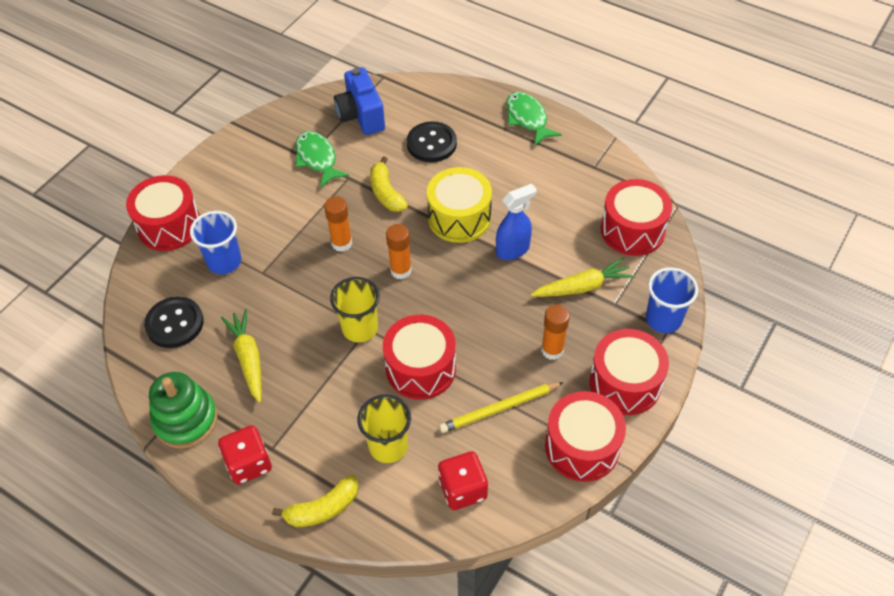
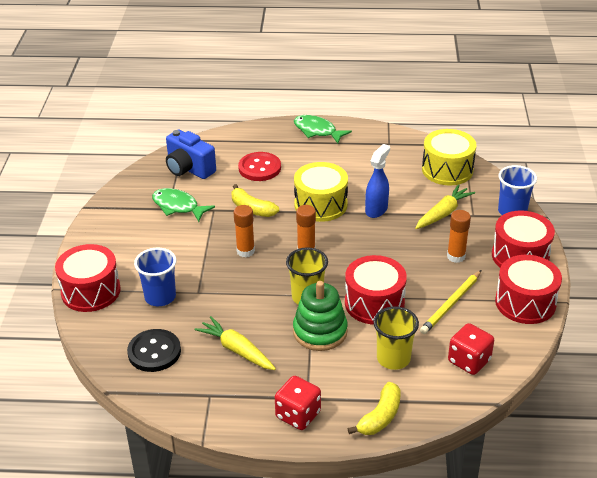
camera: 30 degrees left, 15 degrees down
(186, 420) = (221, 409): green stacking toy -> green stacking toy (320, 331)
(431, 143) = (259, 168): black button -> red button
(632, 230) = (447, 170): red drum -> yellow drum

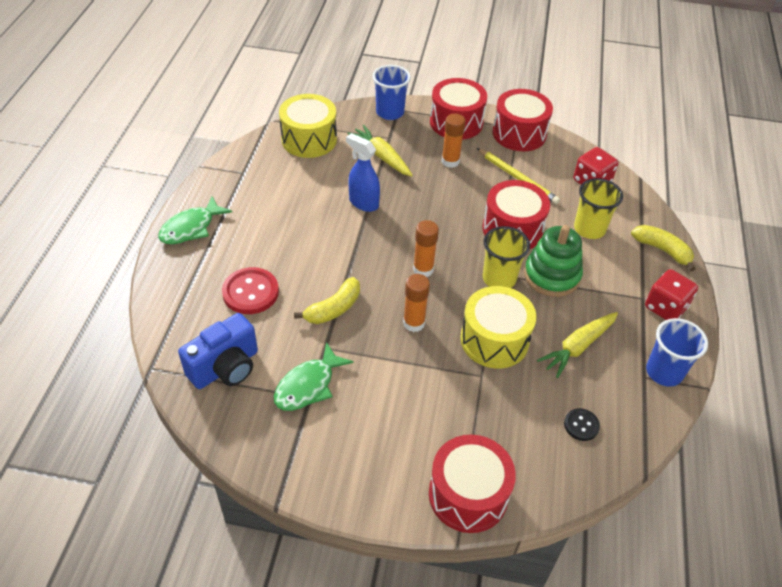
camera: 85 degrees left, 10 degrees up
(154, 352) = (581, 425): black button -> black button, size x0.56
(160, 297) = (486, 415): blue cup -> blue cup (664, 372)
(320, 204) = (342, 246): yellow drum -> yellow drum (494, 340)

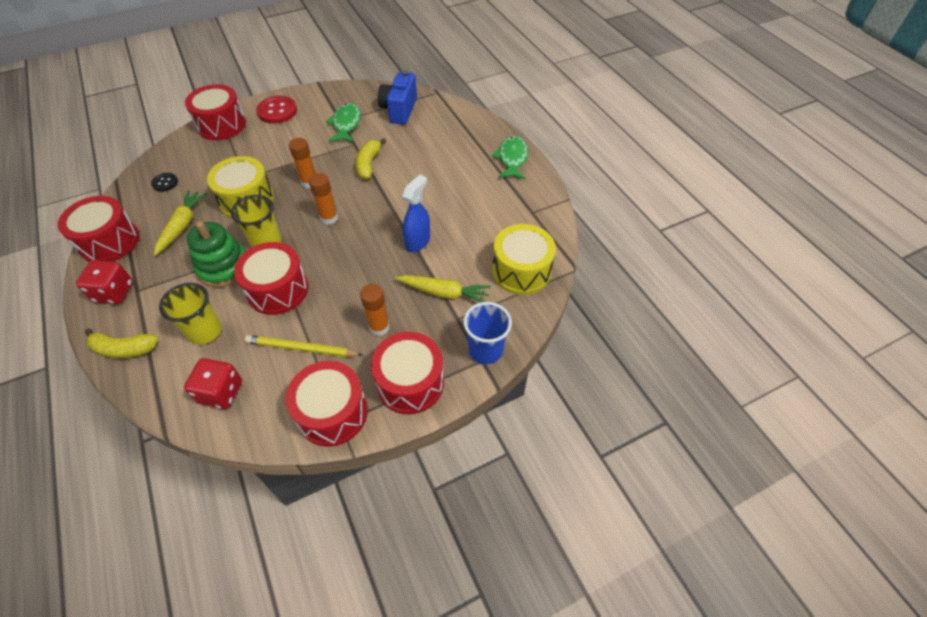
camera: 145 degrees right, 5 degrees up
(250, 292) = (429, 146): red button -> red button (277, 111)
(363, 203) = (418, 241): blue spray bottle -> blue spray bottle turned 60 degrees counterclockwise
(664, 372) = (109, 241): blue cup -> red drum

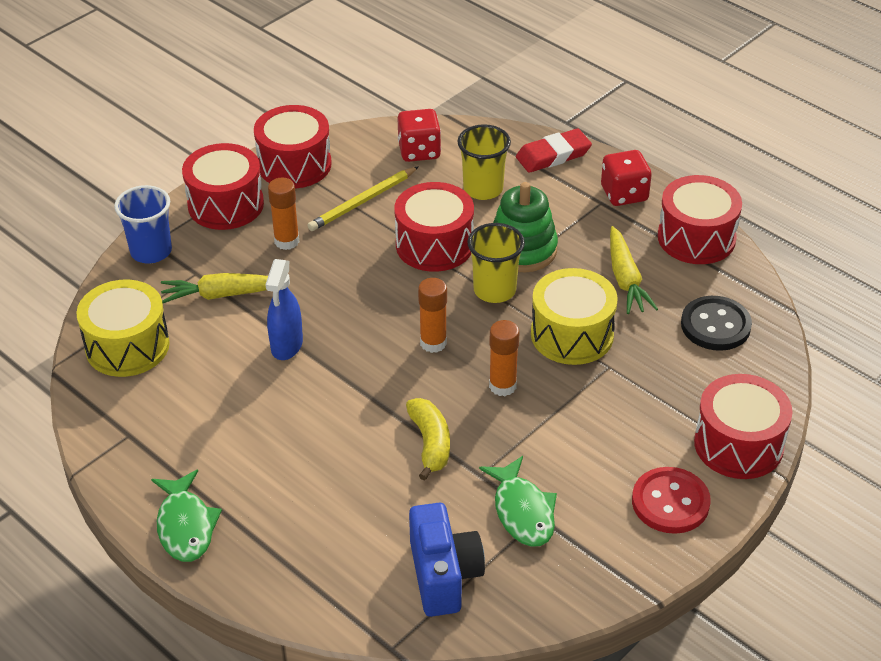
camera: 160 degrees right, 10 degrees down
(124, 349) = (553, 155): yellow banana -> red eraser
(165, 183) = (715, 325): black button -> black button, size x1.79
(302, 348) = (363, 202): yellow pencil -> yellow pencil turned 150 degrees clockwise

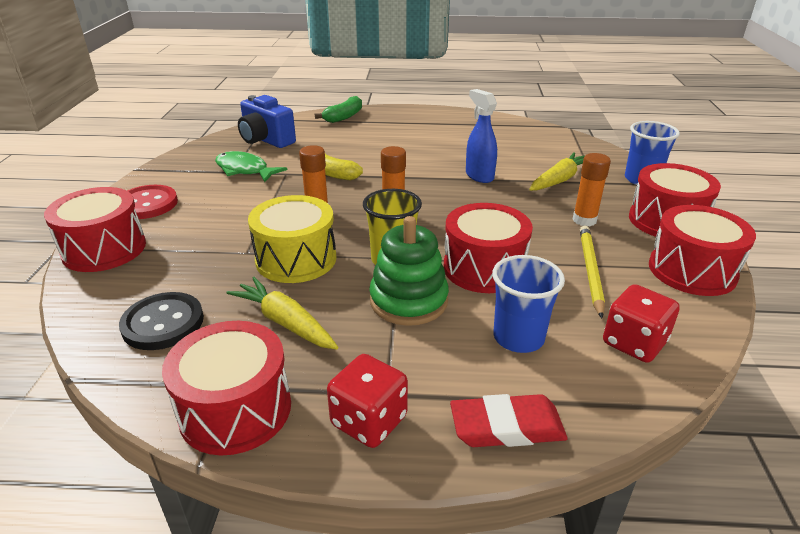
camera: 140 degrees right, 10 degrees down
(127, 346) = (556, 144): yellow drum -> none
(185, 526) = (410, 114): green fish -> none
(279, 580) = (344, 117): none -> green banana
(483, 189) = (518, 338): yellow cup -> blue cup
(553, 155) = (507, 427): red eraser -> red eraser turned 60 degrees clockwise

